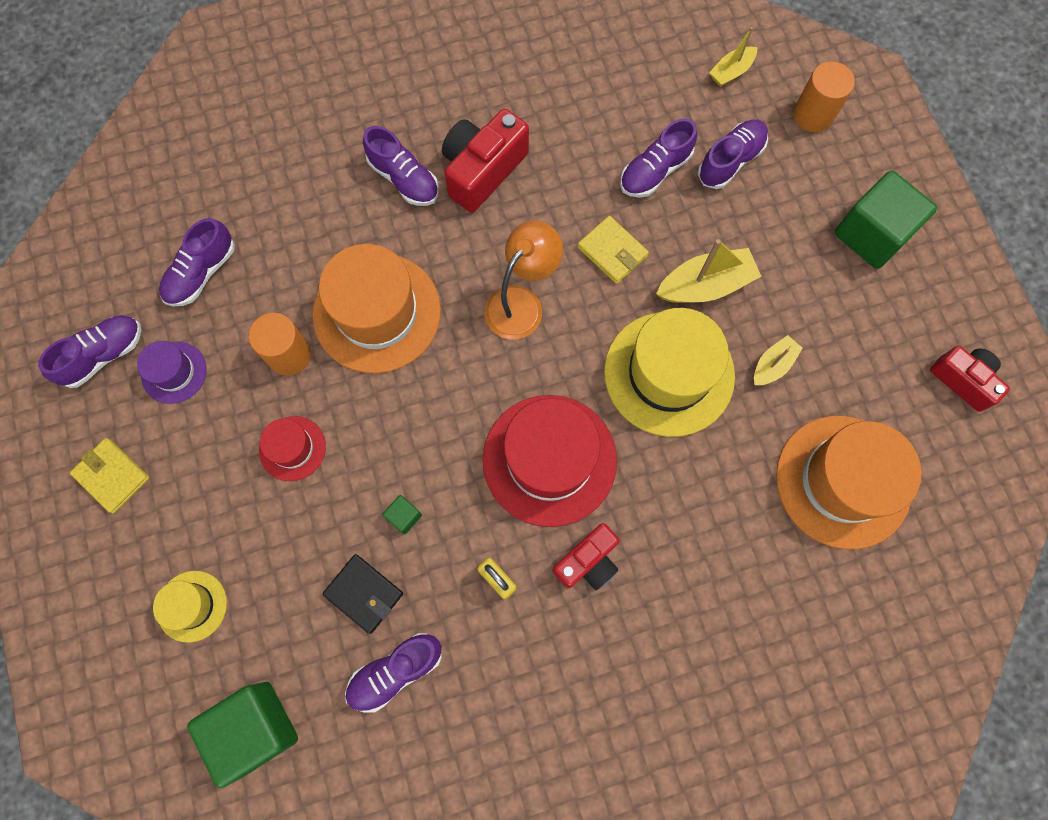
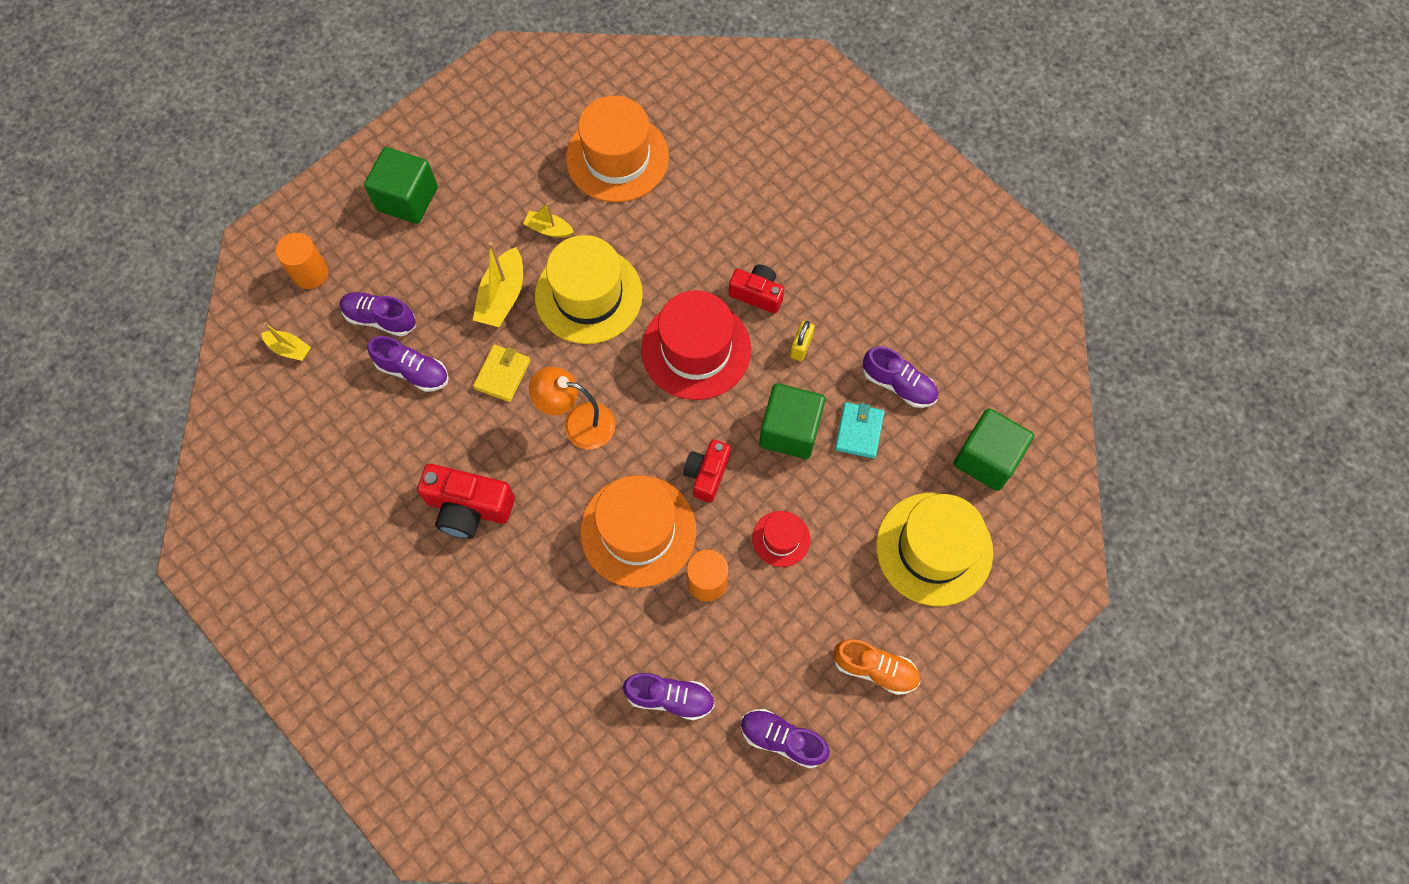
camera: 115 degrees left, 5 degrees down
(112, 476) = (875, 669): yellow wallet -> orange shoe
(174, 372) = (767, 669): purple hat -> none
(192, 606) = (934, 549): yellow hat -> yellow hat, size x2.01
(364, 593) = (859, 431): black wallet -> turquoise wallet
(404, 179) = (504, 569): purple shoe -> none
(404, 516) = (790, 431): green cube -> green cube, size x2.39
(705, 285) = (502, 297): yellow boat -> yellow boat turned 120 degrees counterclockwise
(963, 380) = (504, 108): red camera -> red camera (707, 474)

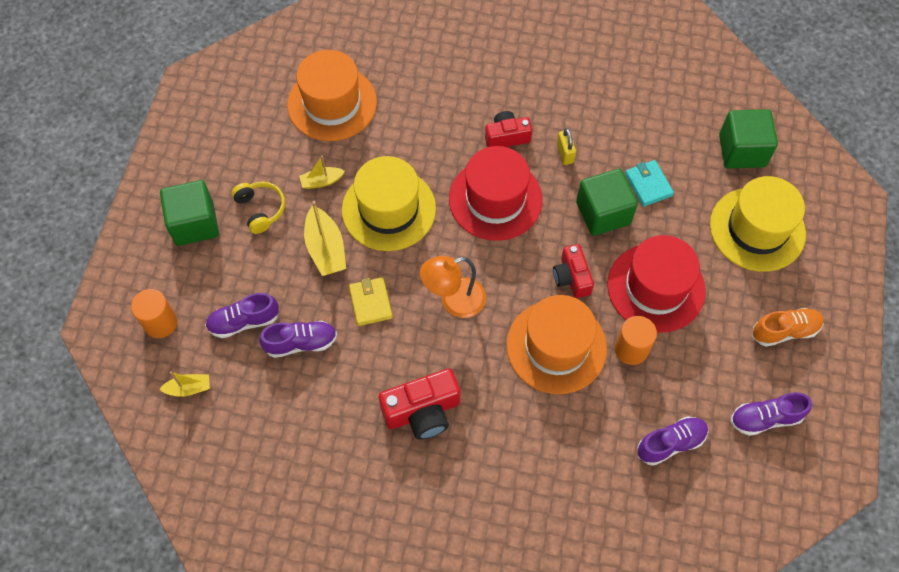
camera: 35 degrees left, 5 degrees down
(474, 222) = (261, 209): none -> yellow headphones
(781, 538) = (656, 287): red hat -> red hat, size x2.01
(898, 384) = (648, 139): purple shoe -> none

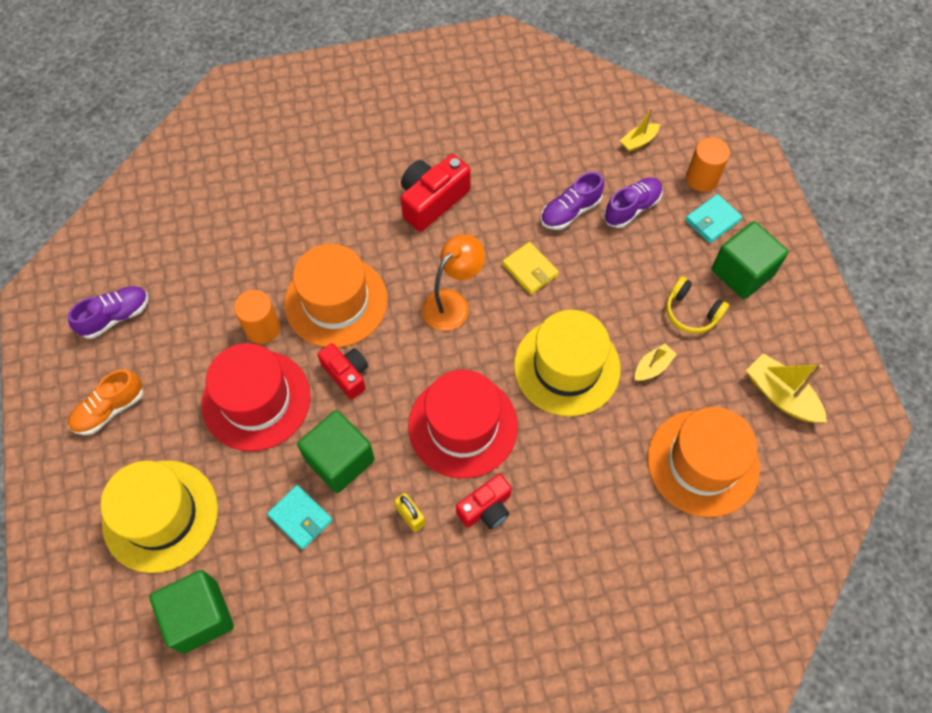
camera: 155 degrees right, 0 degrees up
(183, 279) = (712, 220): none -> turquoise wallet
(326, 249) = (603, 301): yellow boat -> yellow boat (780, 395)
(670, 443) = (201, 261): purple shoe -> none

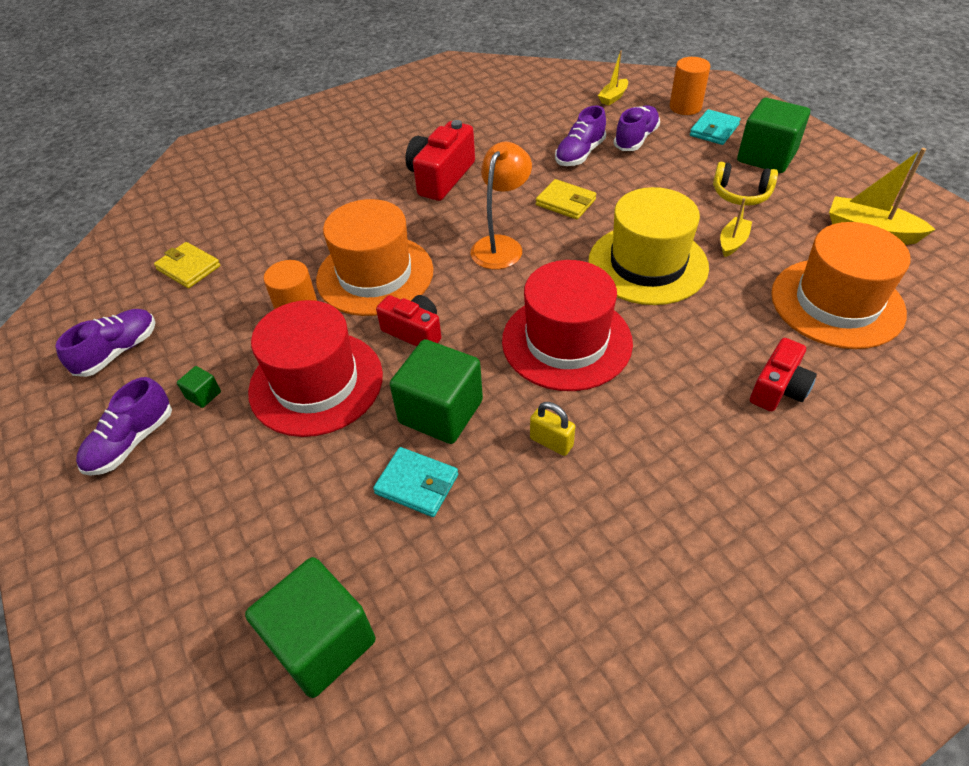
camera: 15 degrees left, 15 degrees down
(110, 409) = (131, 442): orange shoe -> purple shoe
(160, 515) = (230, 536): yellow hat -> none
(170, 383) = (203, 395): none -> green cube
(187, 242) = (188, 268): none -> yellow wallet
(486, 508) = (635, 409): red camera -> red camera (778, 388)

